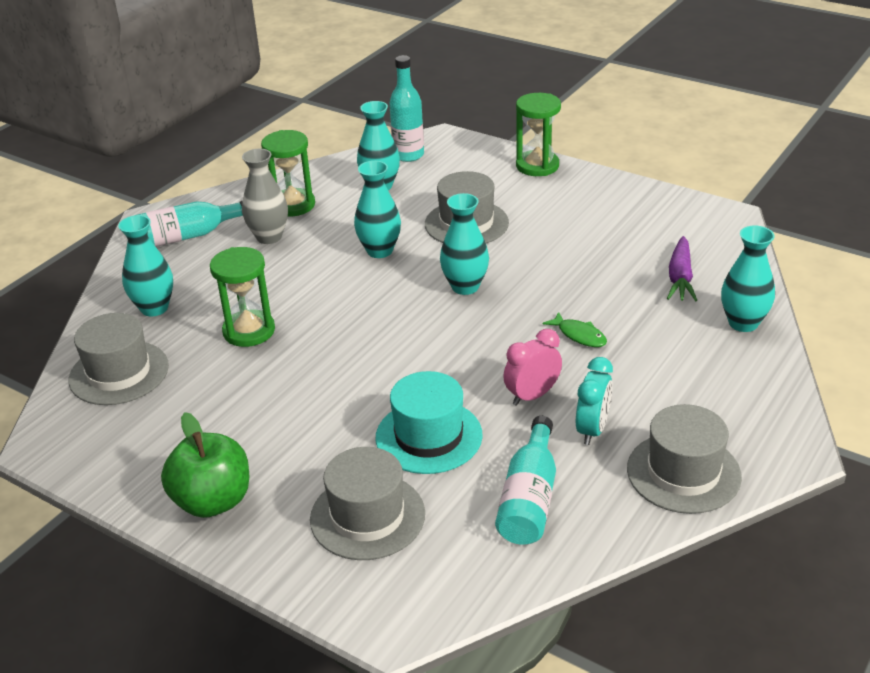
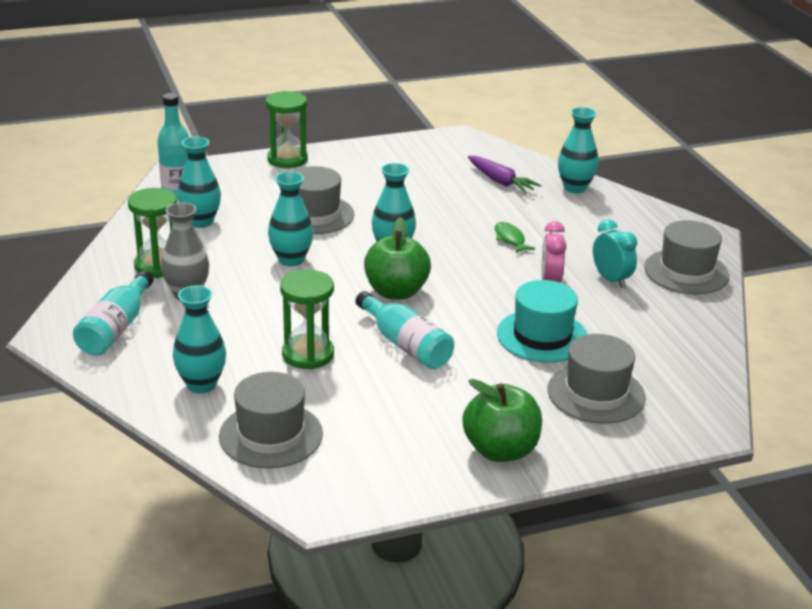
camera: 55 degrees left, 5 degrees down
(398, 323) = (396, 292): none -> green apple
(529, 498) = (649, 329): turquoise bottle -> turquoise bottle (405, 344)
(579, 335) = (510, 239): green fish -> green fish turned 105 degrees counterclockwise

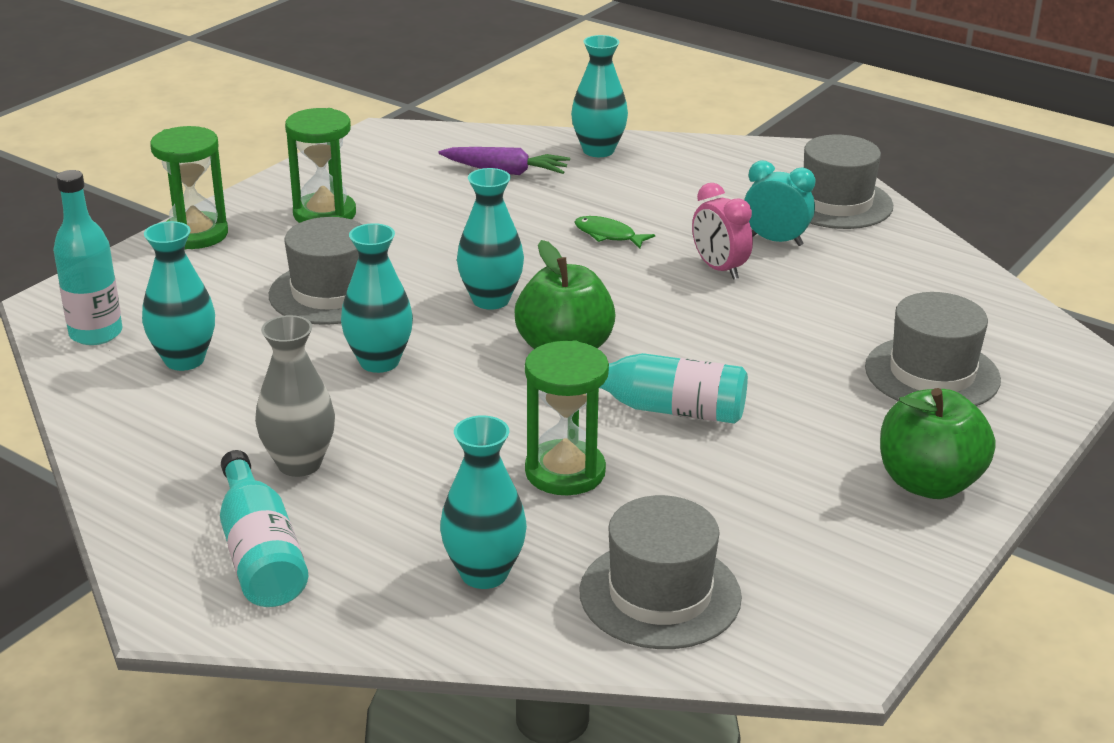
camera: 35 degrees left, 0 degrees up
(158, 266) = (204, 443): green hourglass -> green hourglass (324, 214)
(542, 336) = (793, 333): turquoise hat -> none

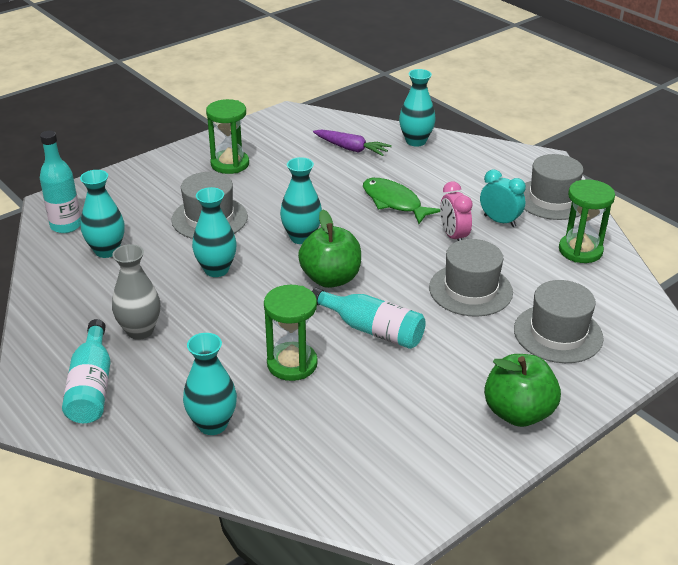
camera: 15 degrees right, 5 degrees up
(195, 234) = (150, 168): green hourglass -> green hourglass (580, 250)
(608, 235) = (394, 202): green fish -> green fish, size x1.69
(660, 594) = (310, 459): grey hat -> grey hat (470, 290)

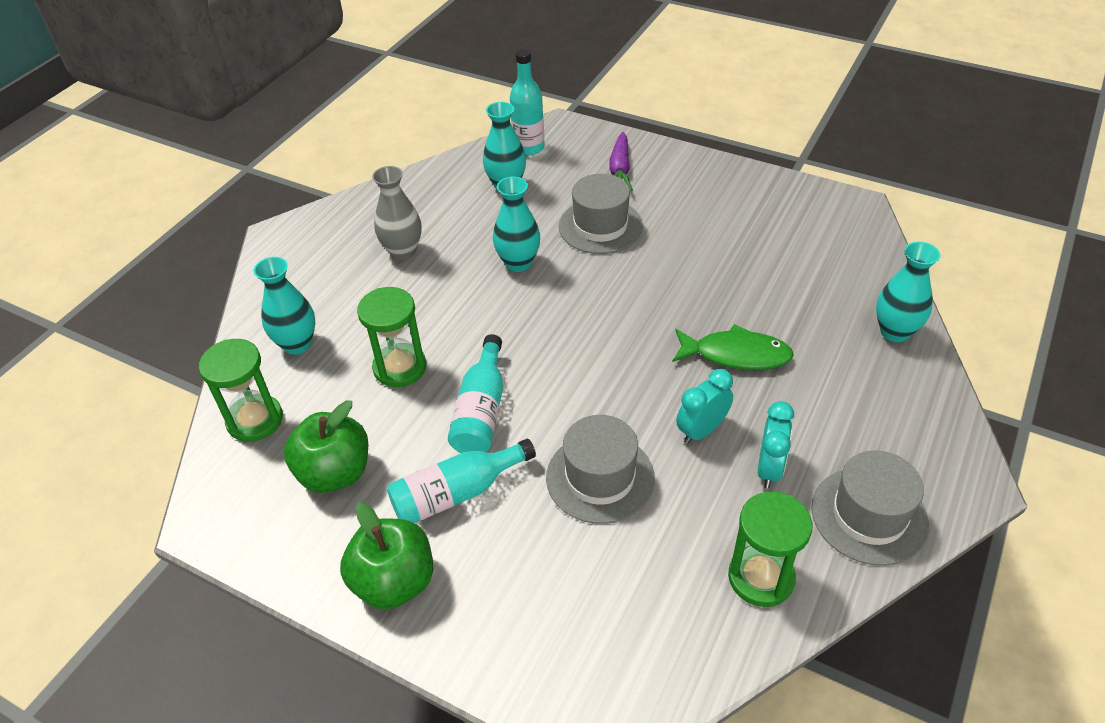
camera: 70 degrees right, 10 degrees up
(91, 386) = (319, 254): turquoise bottle -> turquoise bottle (456, 493)
(230, 164) = (710, 202): green hourglass -> green hourglass (255, 420)
(301, 237) = (612, 302): turquoise vase -> none
(330, 278) = (551, 349): green apple -> green apple (335, 473)
(351, 149) = (823, 280): purple carrot -> purple carrot (620, 169)
(394, 202) = (736, 355): green fish -> green fish turned 75 degrees clockwise
(453, 236) = (701, 431): pink clock -> turquoise clock
(558, 333) = (558, 590): grey hat -> none

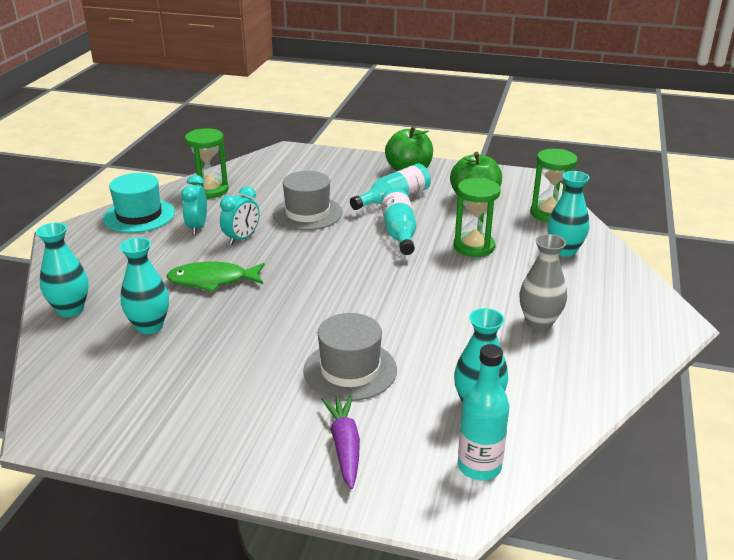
camera: 165 degrees right, 15 degrees down
(518, 263) = (420, 325): turquoise vase -> turquoise vase (149, 326)
(869, 515) = (139, 216): grey hat -> turquoise hat

